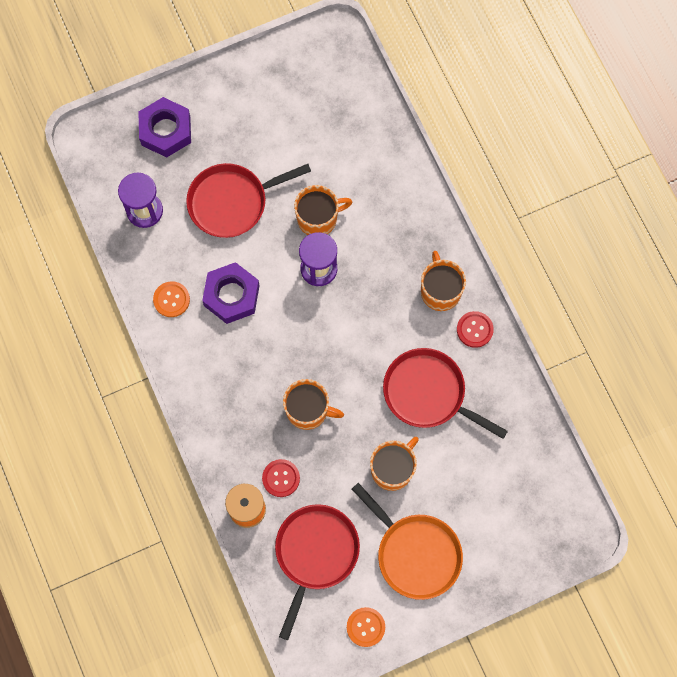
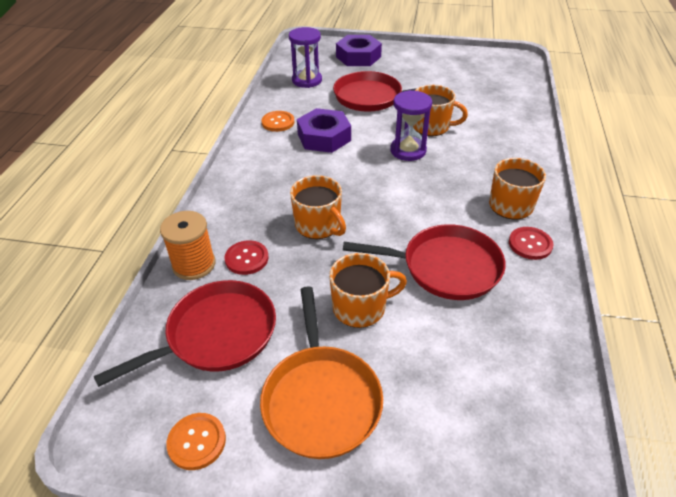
camera: 35 degrees right, 30 degrees down
(428, 393) = (446, 267): red pan -> red pan turned 120 degrees clockwise

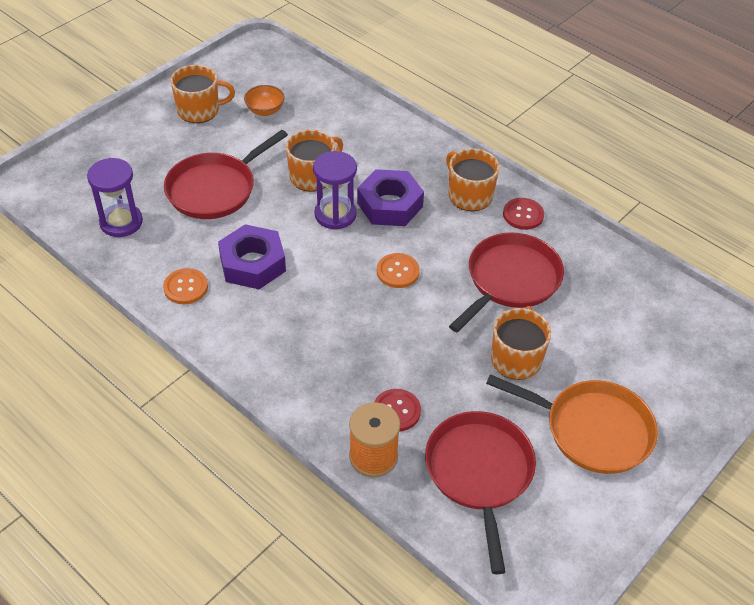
camera: 60 degrees left, 5 degrees up
(197, 442) = (585, 529): orange button -> orange button (398, 271)
(318, 225) = (391, 336): orange mug -> orange mug (199, 110)
(358, 57) = (117, 154): purple nut -> purple nut (390, 205)
(465, 85) = (265, 110): none -> orange bowl

